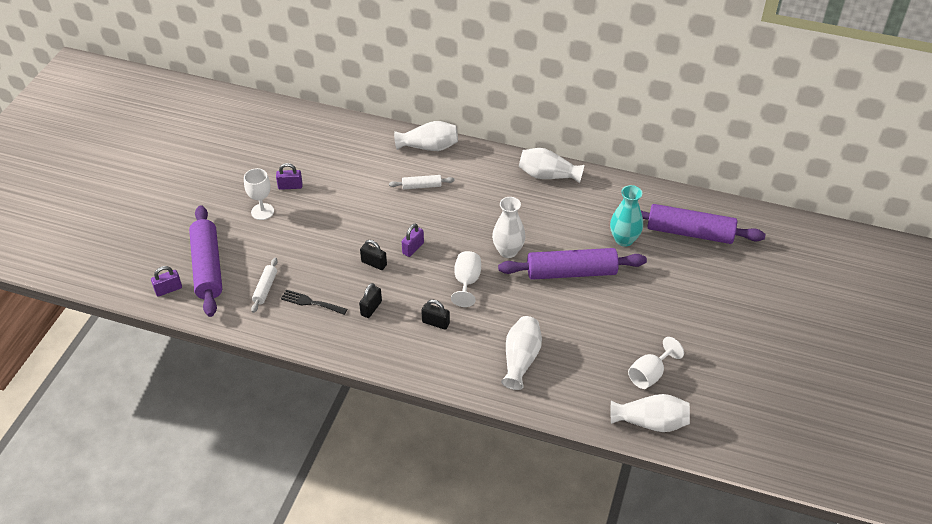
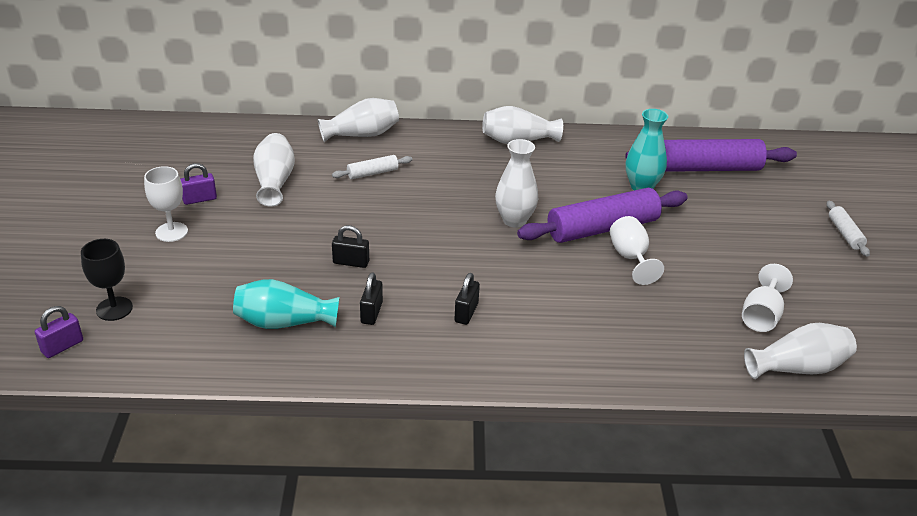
camera: 20 degrees left, 10 degrees down
(207, 267) = (114, 309): purple rolling pin -> black goblet
(265, 288) = (211, 318): white rolling pin -> white rolling pin (845, 234)
(311, 302) = (284, 322): black fork -> turquoise vase
(413, 248) = (394, 237): purple padlock -> none
(435, 323) = (466, 313): black padlock -> black padlock turned 75 degrees counterclockwise
(466, 282) = (482, 261): white goblet -> white goblet (630, 258)
(521, 359) = (598, 332): white vase -> white vase (274, 182)

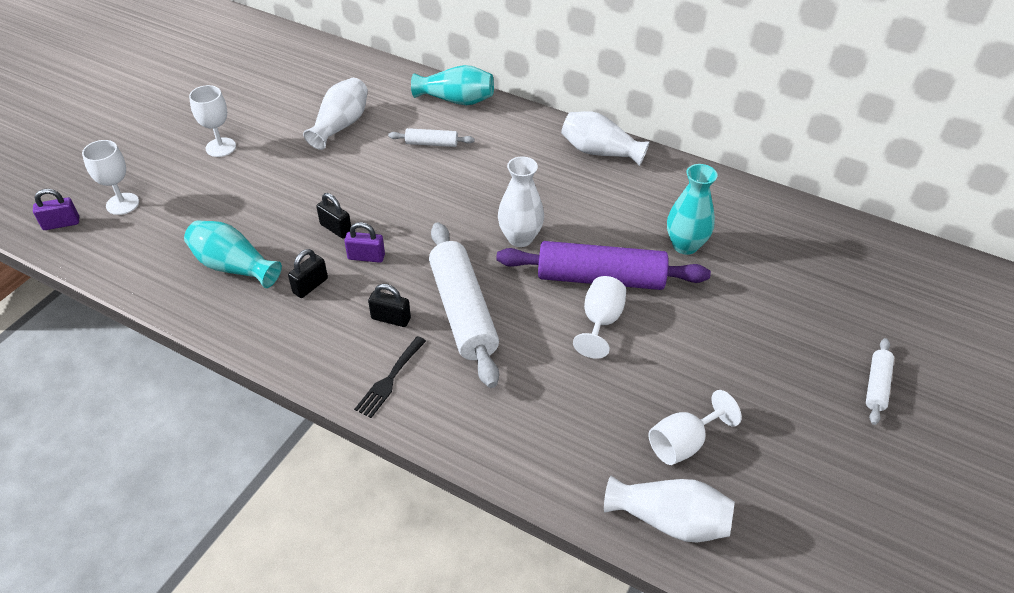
camera: 30 degrees right, 10 degrees up
(114, 309) = (122, 204): black goblet -> white goblet
(199, 199) = (267, 123): purple padlock -> purple padlock (366, 257)
(362, 134) = (456, 100): white vase -> turquoise vase
(466, 313) = (391, 318): black padlock -> black padlock turned 60 degrees clockwise
(509, 356) = (390, 379): none -> black fork
(520, 287) = (462, 311): none -> white rolling pin
(708, 168) = (781, 249): purple rolling pin -> none

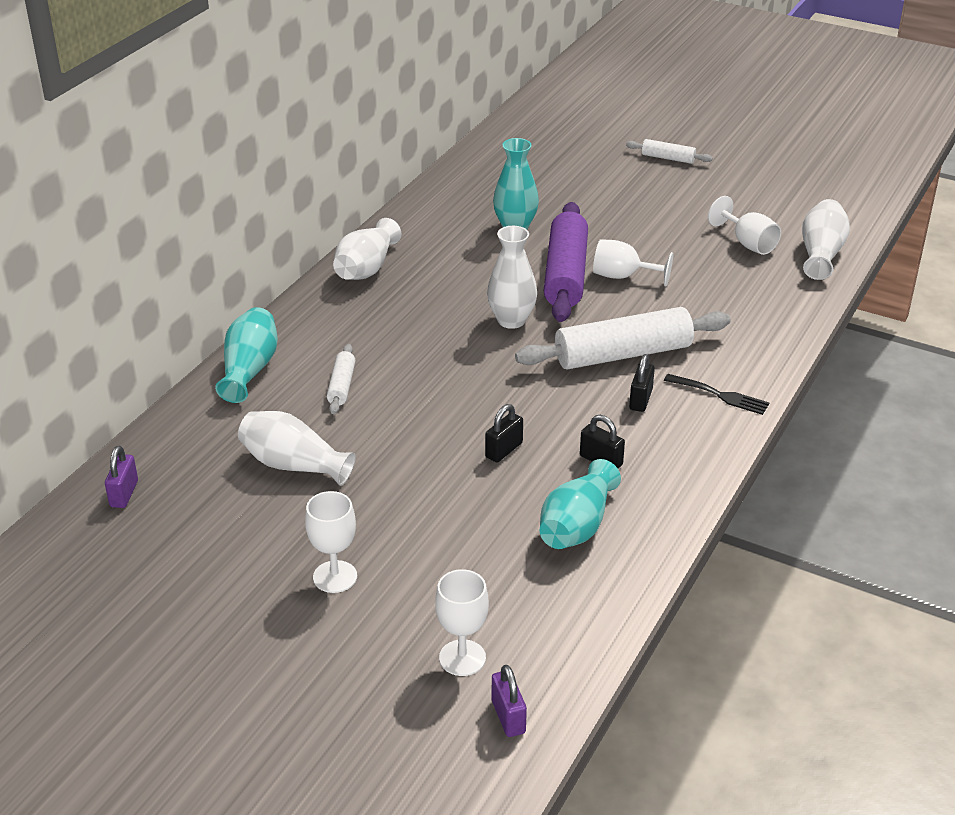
camera: 90 degrees left, 10 degrees down
(366, 257) = (550, 423): purple padlock -> purple padlock (124, 494)

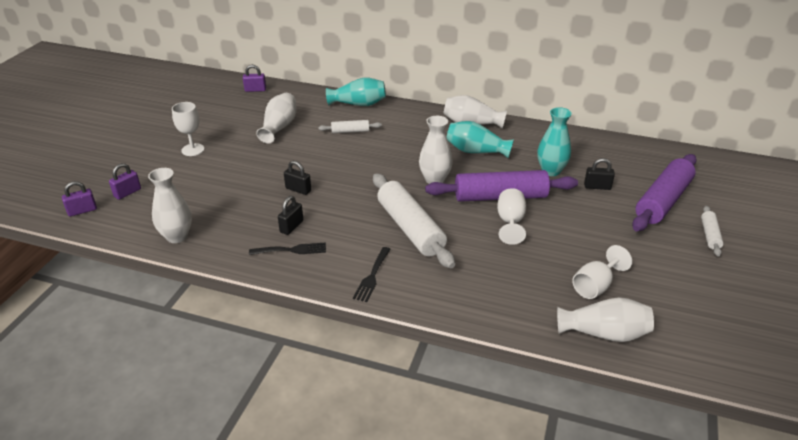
camera: 80 degrees right, 0 degrees up
(462, 658) = (127, 193): white goblet -> purple padlock
(577, 526) = (229, 222): turquoise vase -> turquoise vase (476, 151)
(599, 169) = (662, 201): none -> purple rolling pin
(607, 584) = (177, 236): none -> white vase
(640, 400) = (359, 239): black padlock -> black padlock (597, 187)
(657, 462) = (292, 250): none -> black fork

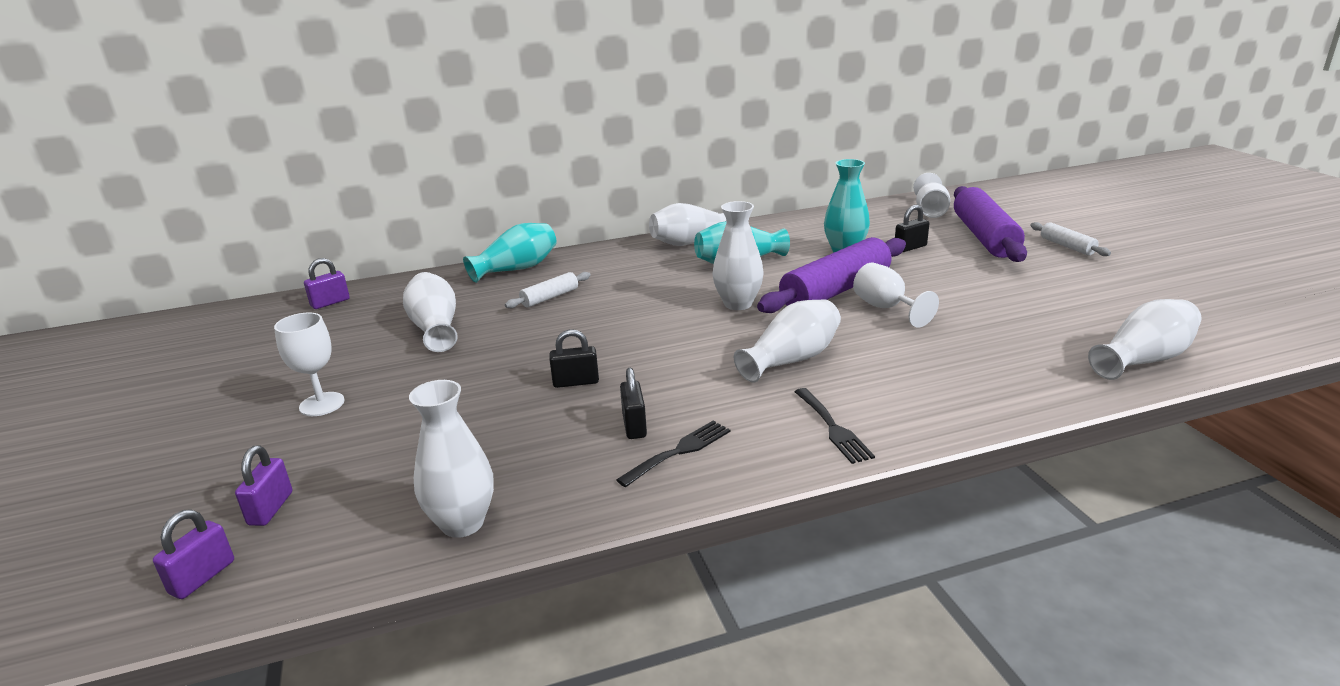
camera: 35 degrees left, 10 degrees down
(410, 228) = (791, 360): white rolling pin -> white vase
(595, 286) = (1061, 325): white goblet -> white goblet (930, 211)

